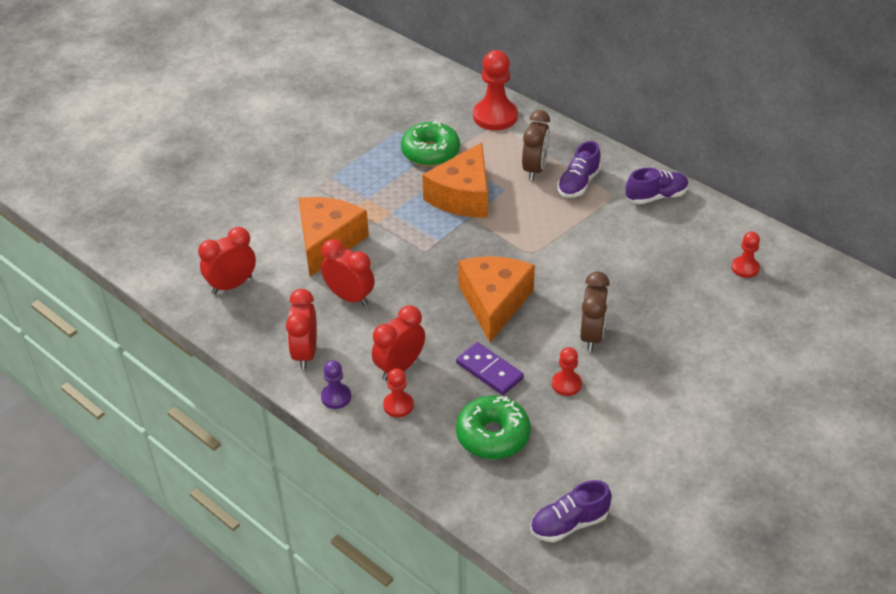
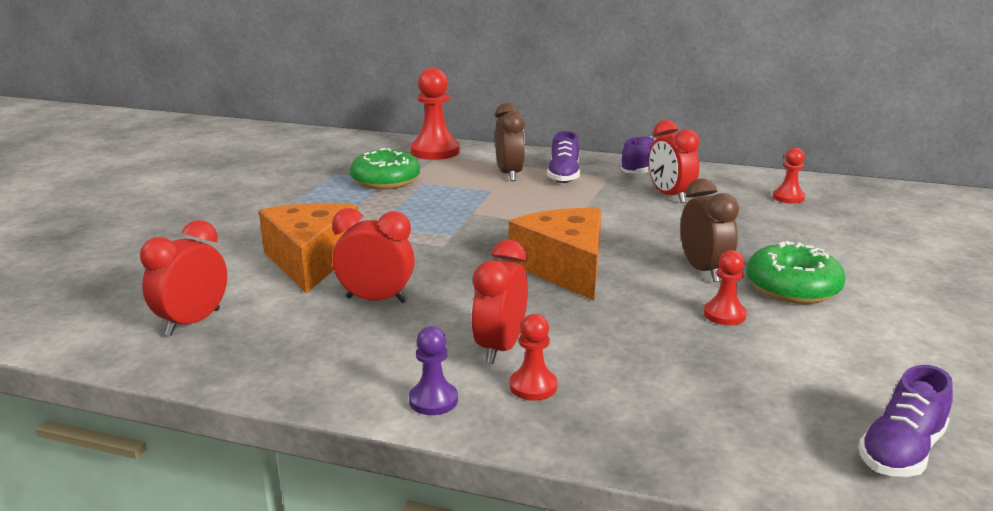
camera: 25 degrees left, 20 degrees down
(305, 353) = (351, 365): red clock -> red clock (670, 196)
(463, 196) = (449, 202): orange cheese -> none
(489, 371) = (620, 324): purple domino -> none
(493, 435) = (692, 384): green donut -> green donut (792, 288)

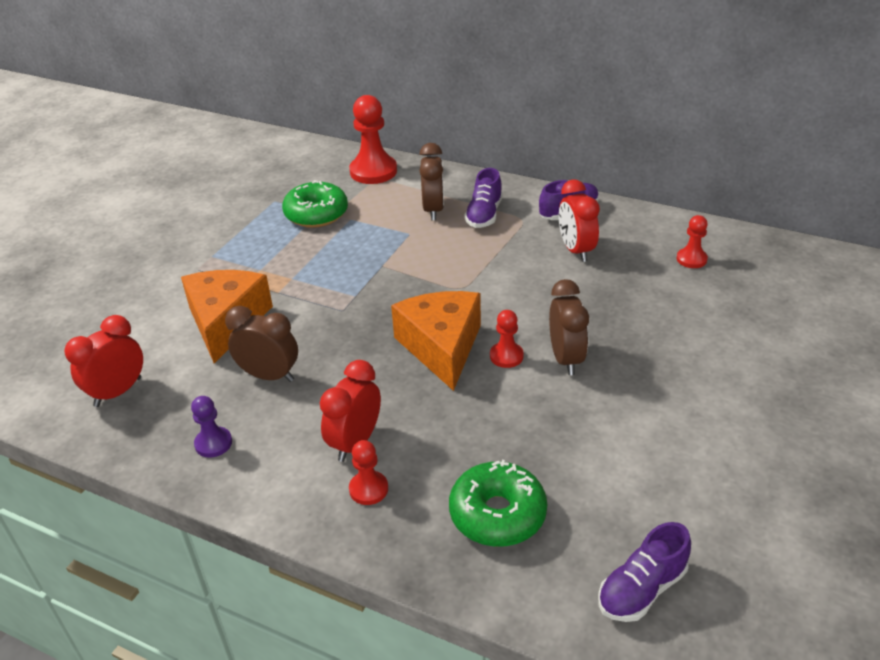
camera: 10 degrees right, 15 degrees up
(376, 300) = (269, 376): red clock -> brown clock
(433, 400) = (285, 497): purple pawn -> purple pawn (213, 443)
(724, 315) = (561, 417): red pawn -> red pawn (506, 356)
(792, 288) = (638, 387): green donut -> green donut (497, 514)

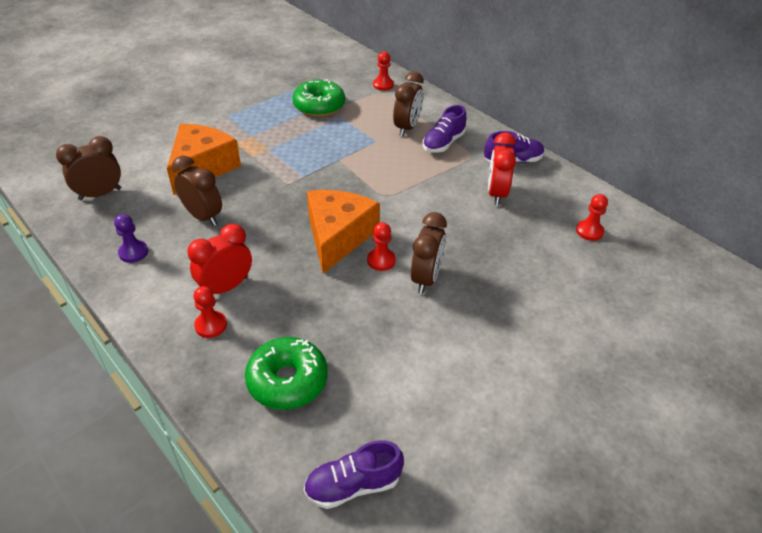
camera: 20 degrees right, 5 degrees up
(118, 392) = (100, 194): red clock -> brown clock
(373, 171) = (383, 85): red pawn -> red pawn, size x0.53

